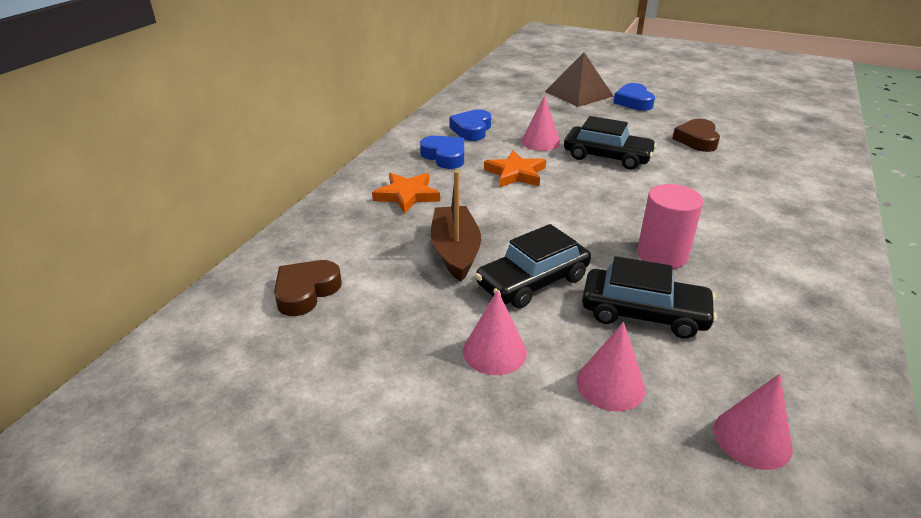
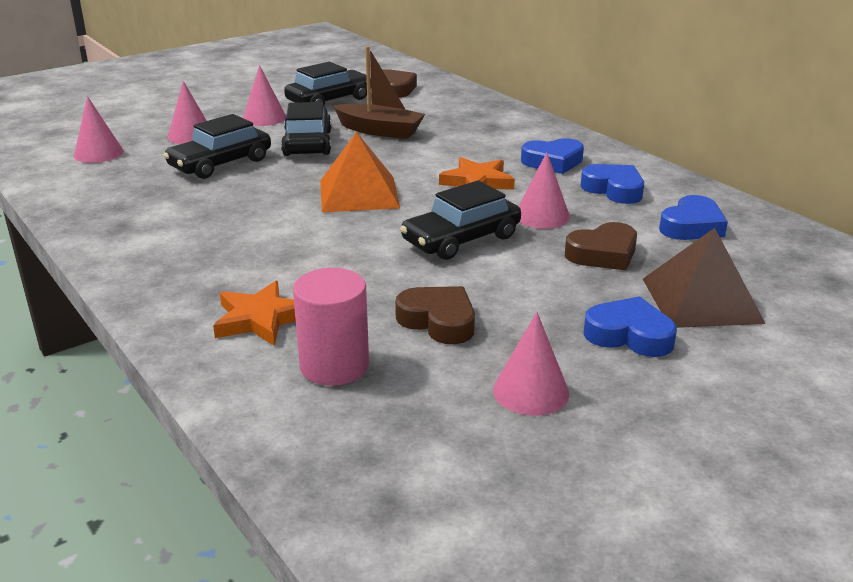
camera: 120 degrees right, 5 degrees down
(386, 326) = (329, 100): none -> black car
(407, 195) = (487, 133): orange star -> orange star (260, 319)
(499, 104) = (692, 226): none -> blue heart
(565, 118) = (603, 254): none -> brown heart
(598, 212) = (359, 194): none -> orange pyramid
(662, 255) = (263, 194): pink cylinder -> pink cylinder (334, 366)
(708, 111) = (531, 391): none -> pink cone

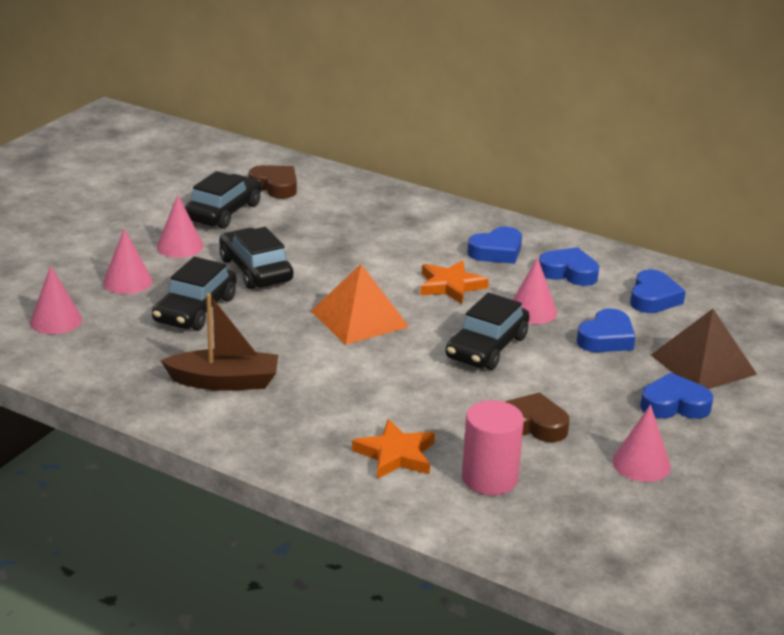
camera: 25 degrees left, 0 degrees up
(380, 131) = (310, 243): brown boat -> brown boat (225, 382)
(603, 254) = (606, 338): brown heart -> blue heart

